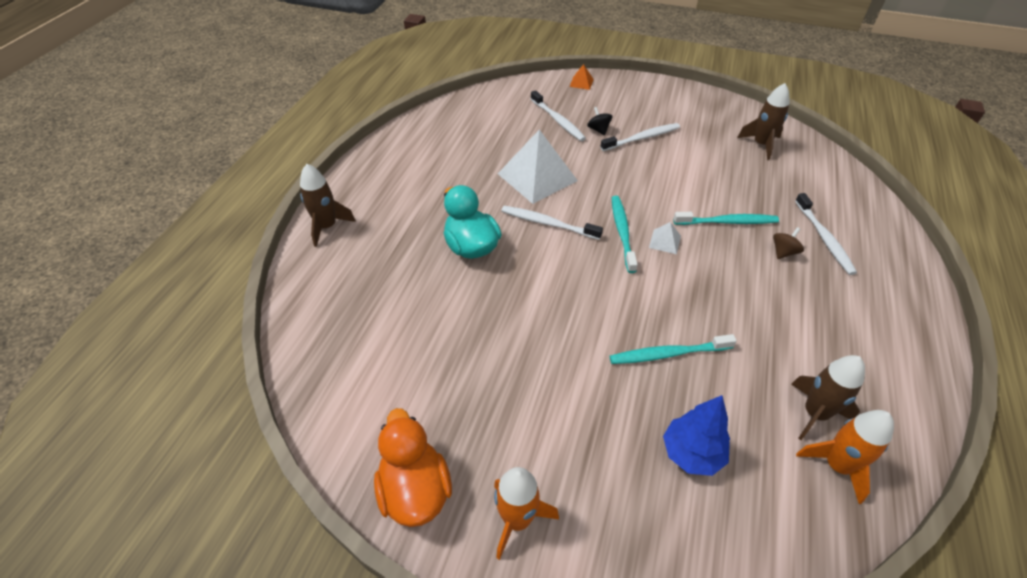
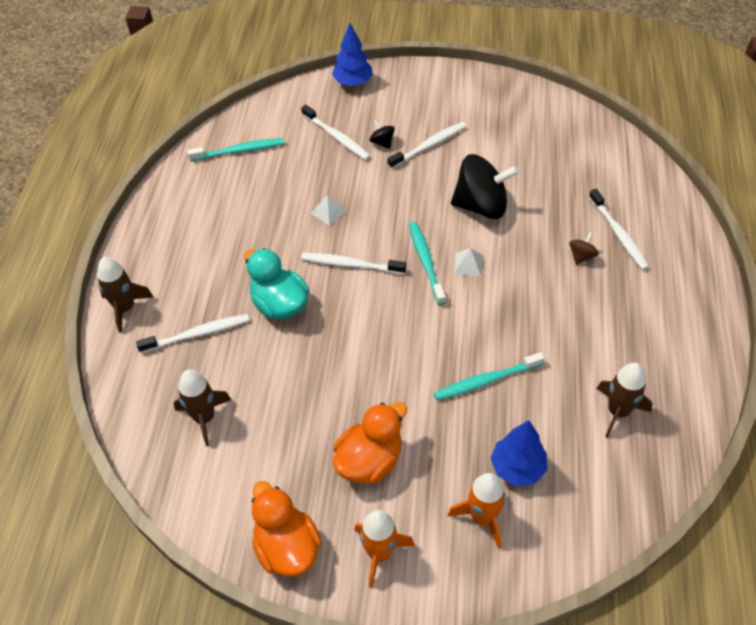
camera: 10 degrees left, 5 degrees up
(386, 259) = (198, 334): none -> white toothbrush
(527, 413) = (369, 461): none -> orange duck
(537, 177) = (328, 212): white pyramid -> white pyramid, size x0.43
(581, 82) = (353, 82): orange pyramid -> blue tree
(685, 193) = (481, 206): none -> black spinning top
(728, 222) = (526, 232): turquoise toothbrush -> turquoise toothbrush (240, 151)
(761, 144) = (551, 134): brown rocket -> brown rocket (204, 418)
(837, 465) = (638, 454): orange rocket -> orange rocket (482, 517)

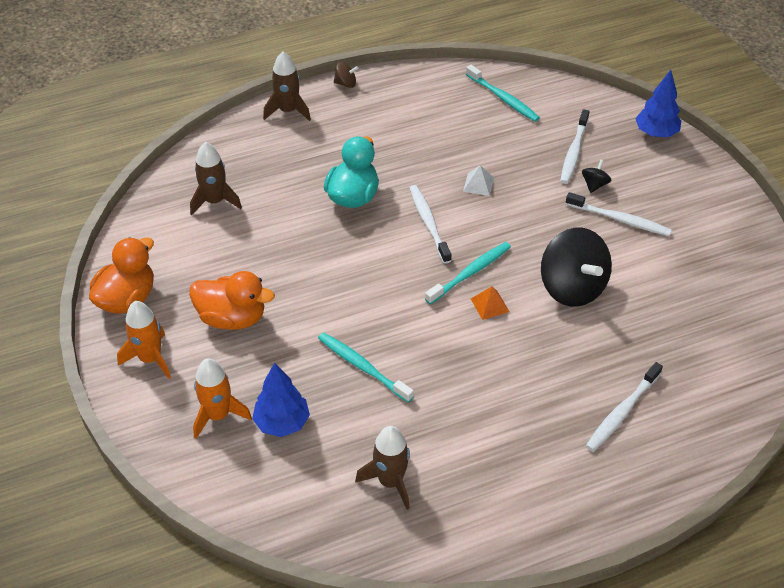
camera: 60 degrees right, 5 degrees down
(198, 334) = (290, 162): white toothbrush -> none
(468, 264) = (489, 305): white pyramid -> orange pyramid
(581, 256) = (567, 390): brown spinning top -> brown spinning top (346, 84)

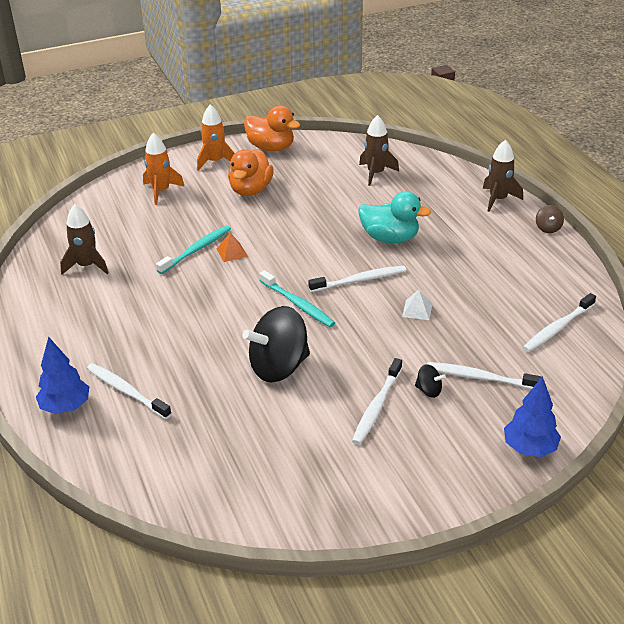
camera: 90 degrees right, 10 degrees down
(282, 423) = (149, 217): blue tree -> blue tree (66, 407)
(489, 305) = (259, 315): orange pyramid -> orange pyramid (232, 252)
(503, 99) = (557, 328): turquoise toothbrush -> white toothbrush

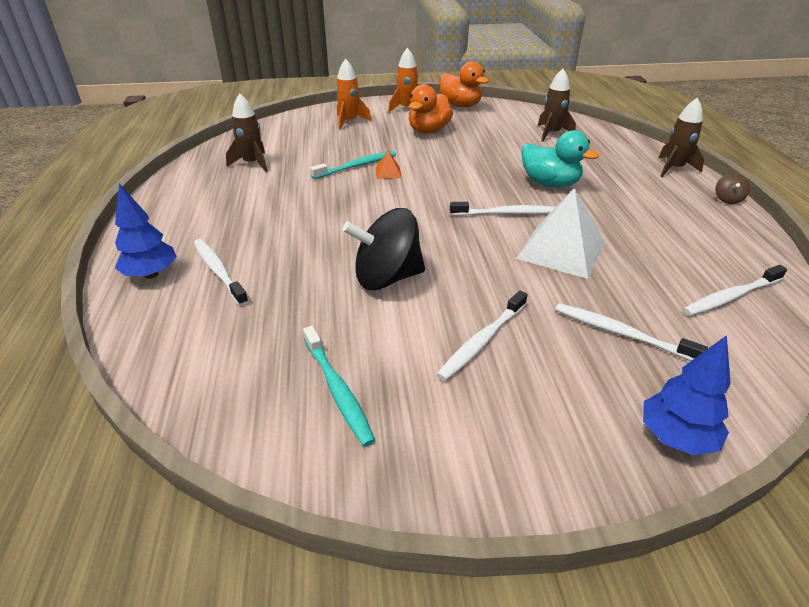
camera: 15 degrees right, 0 degrees up
(298, 304) = (433, 224): turquoise toothbrush -> turquoise toothbrush (338, 390)
(417, 310) = (561, 250): white pyramid -> white pyramid, size x2.32
(429, 390) = (552, 335): black spinning top -> none

